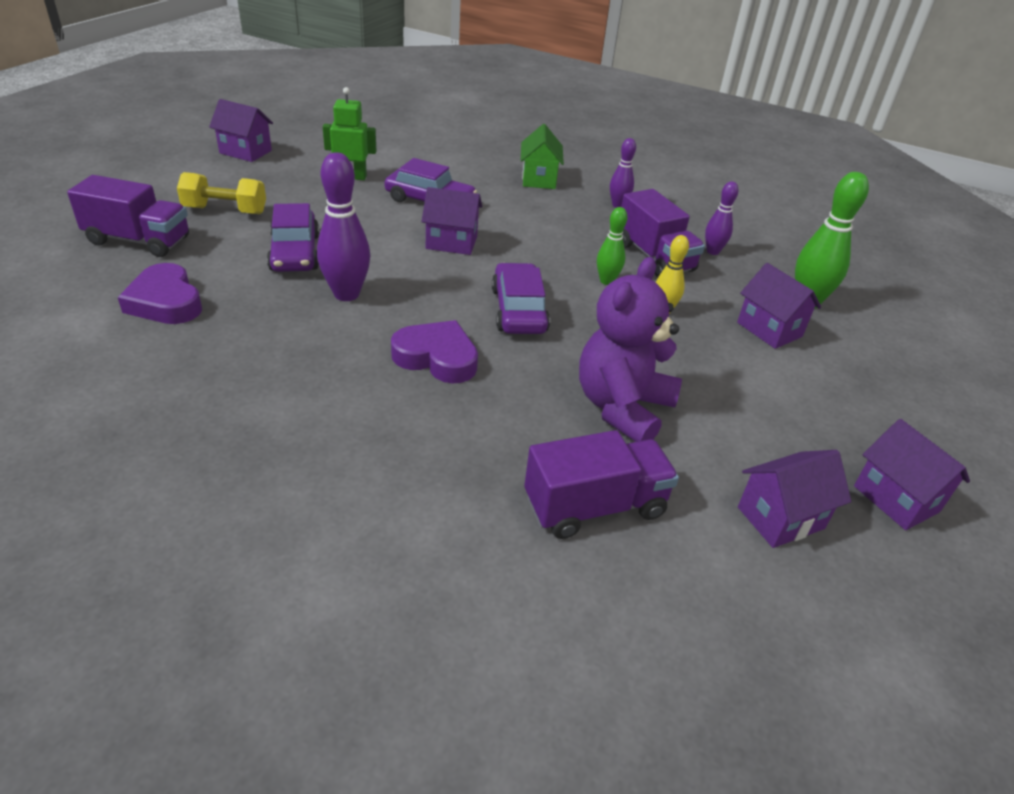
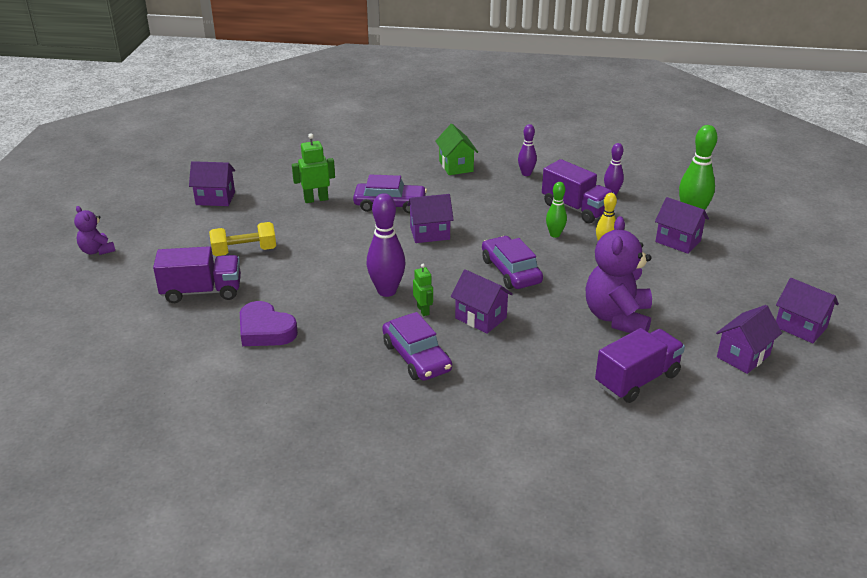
camera: 15 degrees left, 5 degrees down
(75, 173) = (97, 251): none -> purple teddy bear
(295, 253) = (325, 270): purple car -> purple car (416, 357)
(371, 329) = (423, 310): none -> green robot
(437, 358) = (481, 318): purple heart -> purple house

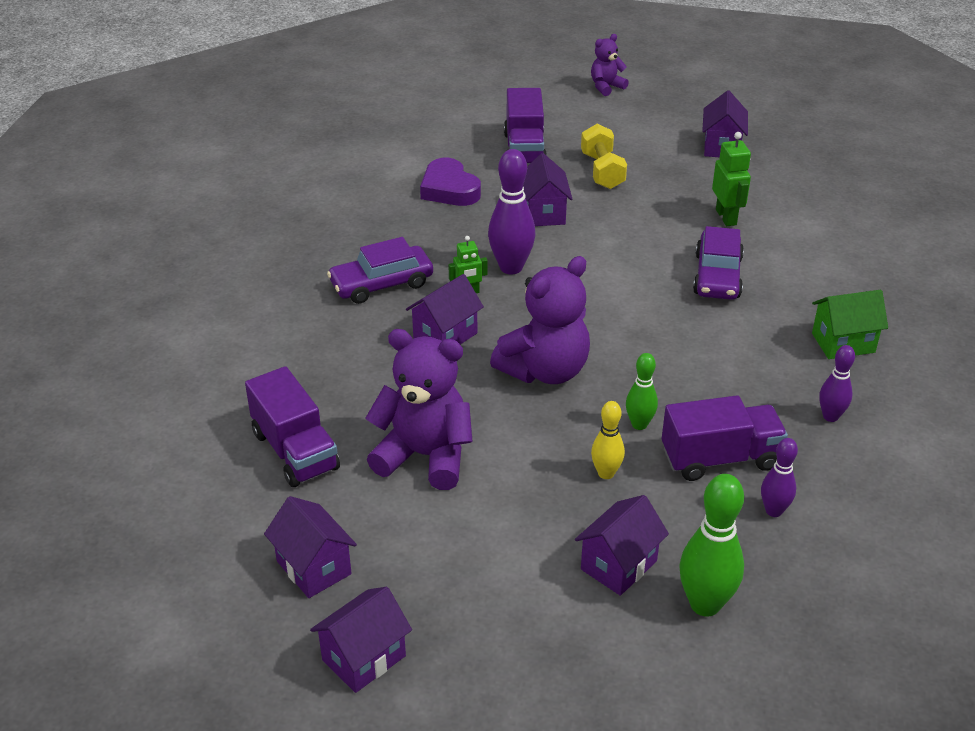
camera: 95 degrees right, 5 degrees up
(265, 330) = (449, 189): purple heart -> purple heart turned 75 degrees counterclockwise
(430, 233) = (641, 306): purple house -> purple house (544, 213)
(511, 271) = (545, 370): purple car -> purple teddy bear
(575, 208) = (720, 458): purple truck -> purple truck turned 150 degrees counterclockwise

